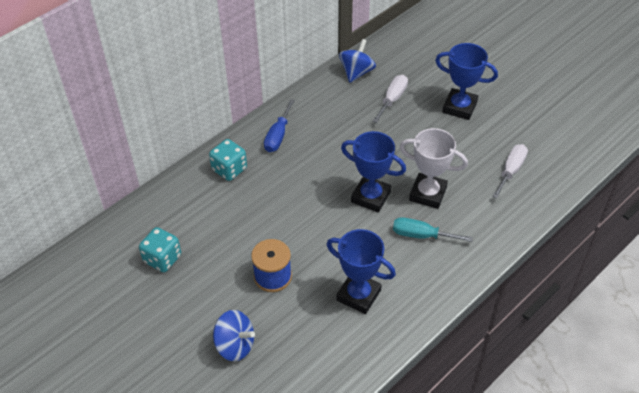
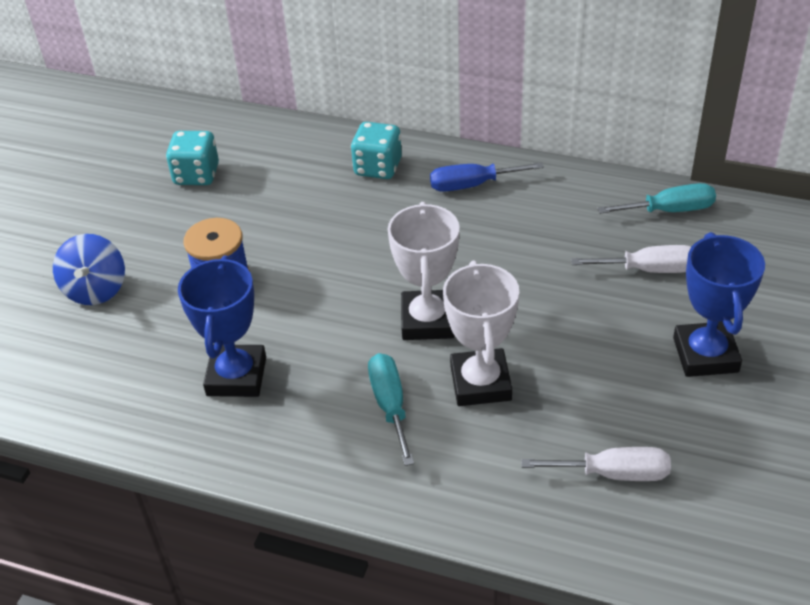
camera: 65 degrees right, 5 degrees down
(356, 72) = (669, 210): blue spinning top -> turquoise screwdriver
(371, 197) = (427, 321): blue trophy -> white trophy

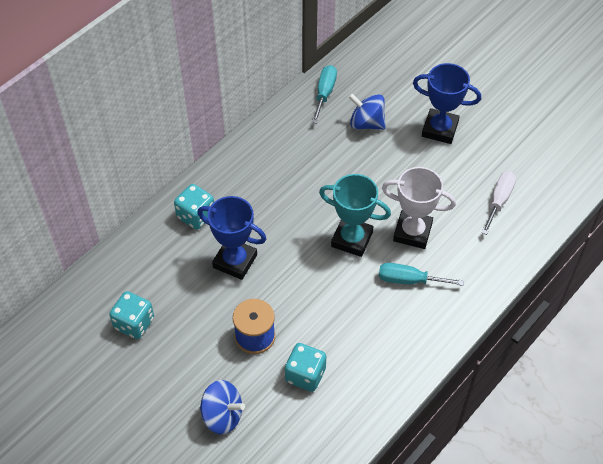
camera: 70 degrees left, 10 degrees up
(182, 345) = (305, 375): none -> turquoise dice
(236, 376) = (348, 351): blue trophy -> blue trophy (235, 261)
(427, 321) = (352, 239): white trophy -> turquoise trophy
(472, 185) = (245, 174): blue screwdriver -> none
(649, 269) = (366, 123): white screwdriver -> blue spinning top

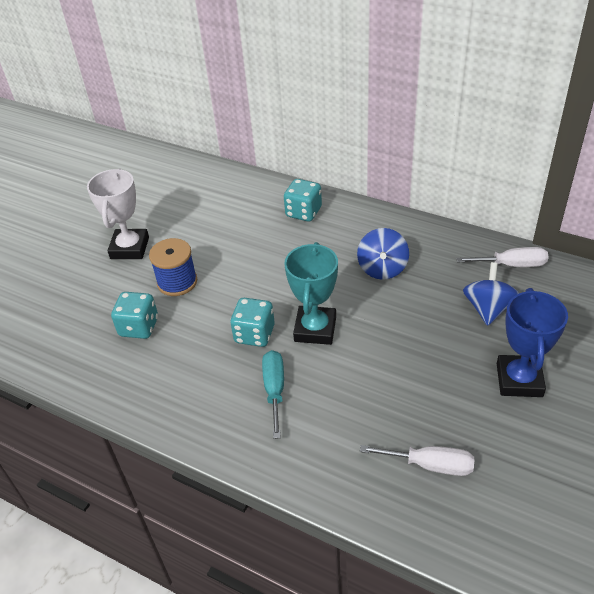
camera: 80 degrees right, 10 degrees down
(134, 323) = (177, 206): turquoise dice -> turquoise dice (254, 334)
(222, 416) = (90, 280): blue spinning top -> blue spinning top (382, 268)
(235, 261) = (259, 249): blue trophy -> none
(324, 93) = (512, 265): turquoise screwdriver -> white screwdriver
(412, 232) = (344, 381): white trophy -> white trophy (129, 248)

